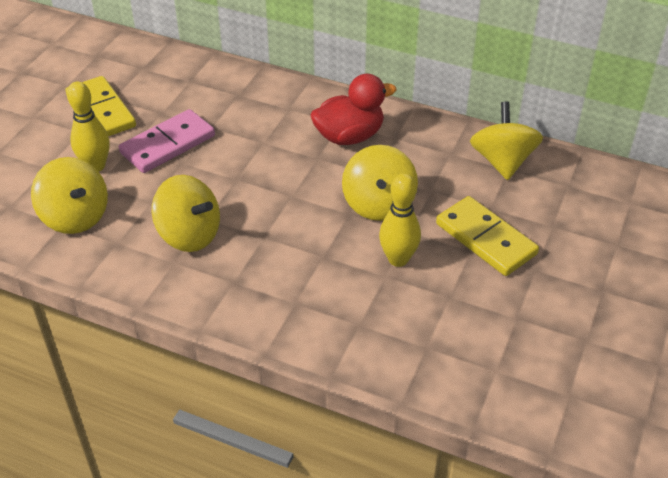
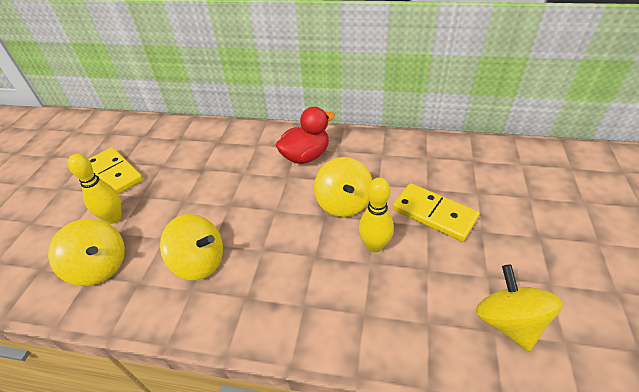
camera: 10 degrees left, 0 degrees up
(167, 144) = (170, 189): pink domino -> none
(502, 161) = (420, 153): yellow spinning top -> yellow spinning top (508, 321)

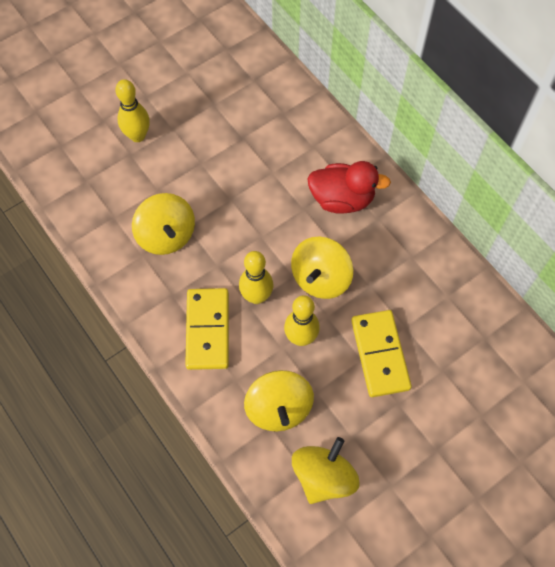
camera: 40 degrees right, 20 degrees up
(100, 266) = (98, 178): yellow spinning top -> yellow spinning top (279, 408)
(114, 173) = (171, 81): yellow domino -> yellow domino (208, 330)
(313, 246) = (256, 296): none -> yellow bowling pin

